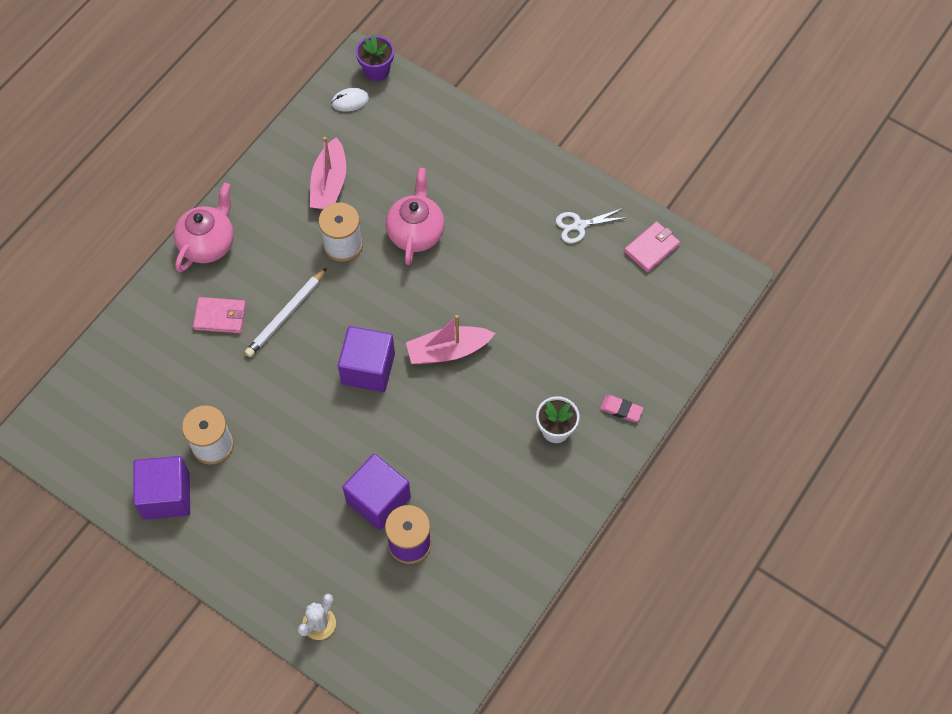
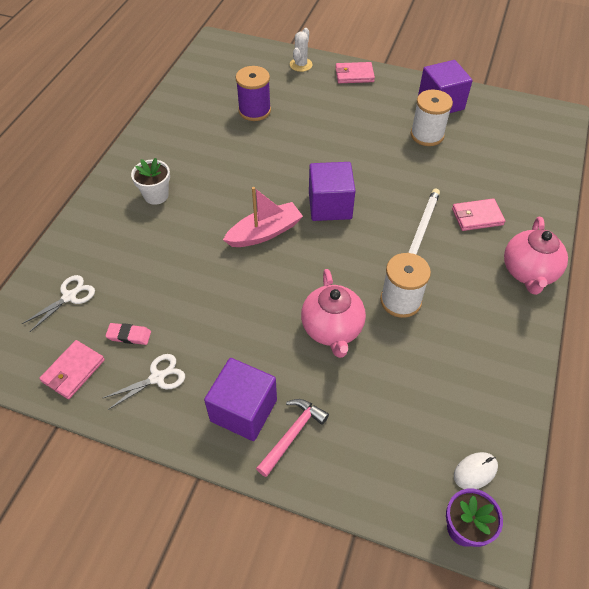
camera: 165 degrees right, 10 degrees down
(253, 581) = (354, 75): none -> pink wallet
(329, 184) = (445, 359): pink boat -> none
(378, 500) = (286, 128): purple cube -> purple cube (243, 410)
(478, 156) = (292, 434): none -> pink hammer
(621, 410) = (99, 220): pink eraser -> pink eraser (129, 335)
(654, 323) = (69, 296): none -> white scissors

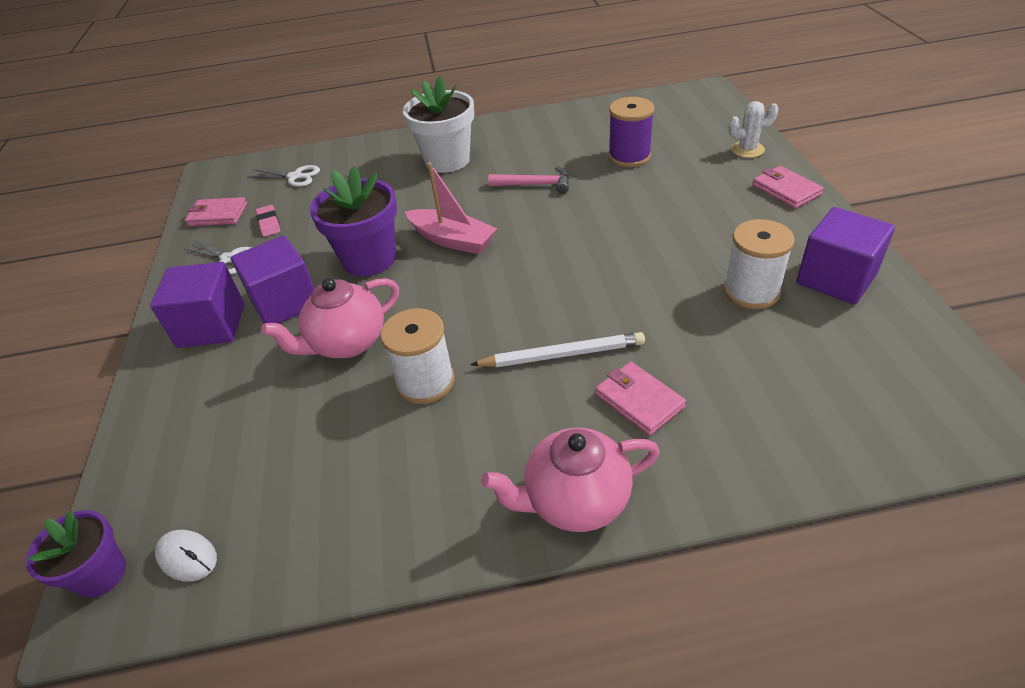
camera: 65 degrees right, 10 degrees down
(156, 195) = (447, 160): white flower pot -> white flower pot, size x1.65
(245, 286) = (369, 259): none -> purple flower pot
(292, 434) = (193, 371): pink hammer -> pink hammer (535, 185)
(330, 205) = (534, 265): purple cube -> purple cube (285, 302)

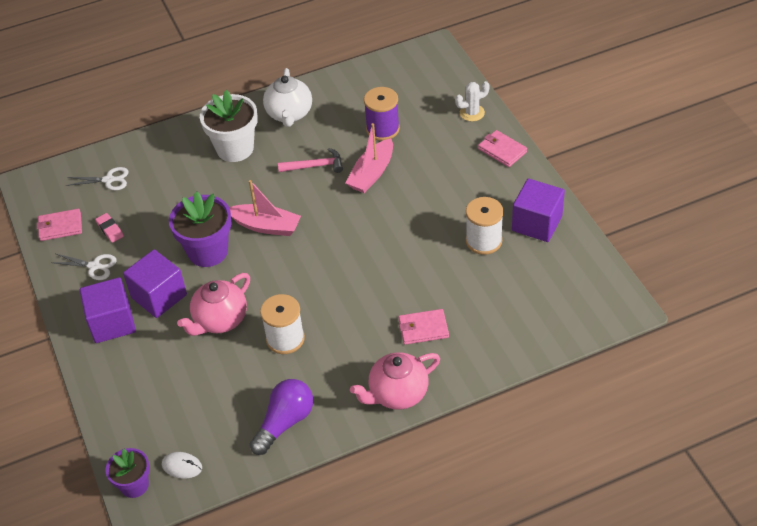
camera: 15 degrees left, 5 degrees up
(376, 514) = (285, 422): none -> purple light bulb
(521, 135) = (289, 114): none -> white teapot
(562, 355) = (369, 306): white pencil -> none
(605, 199) = (372, 174): none -> pink boat
(639, 400) = (423, 328): pink wallet -> pink wallet turned 45 degrees counterclockwise

